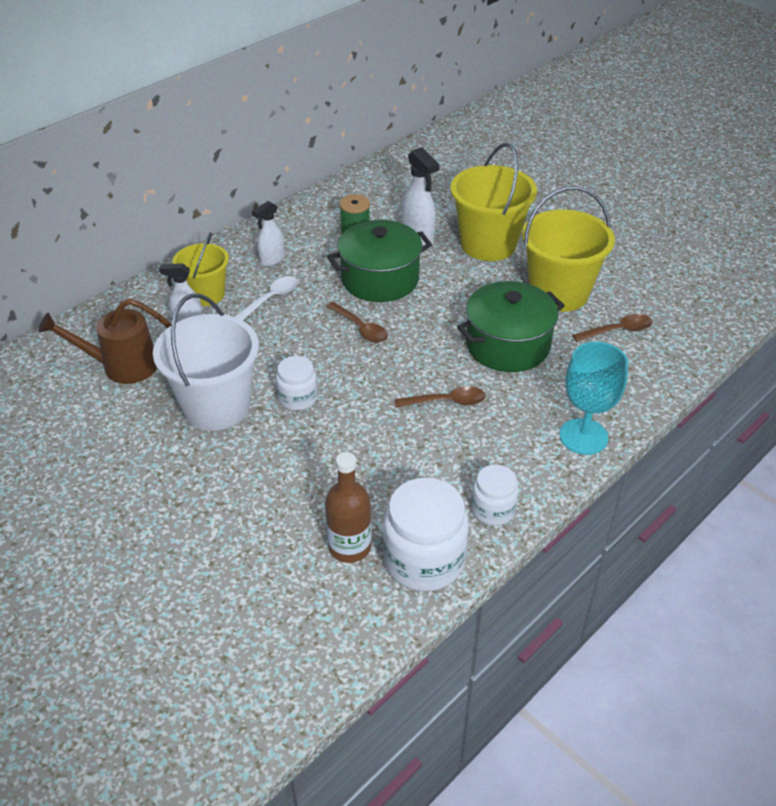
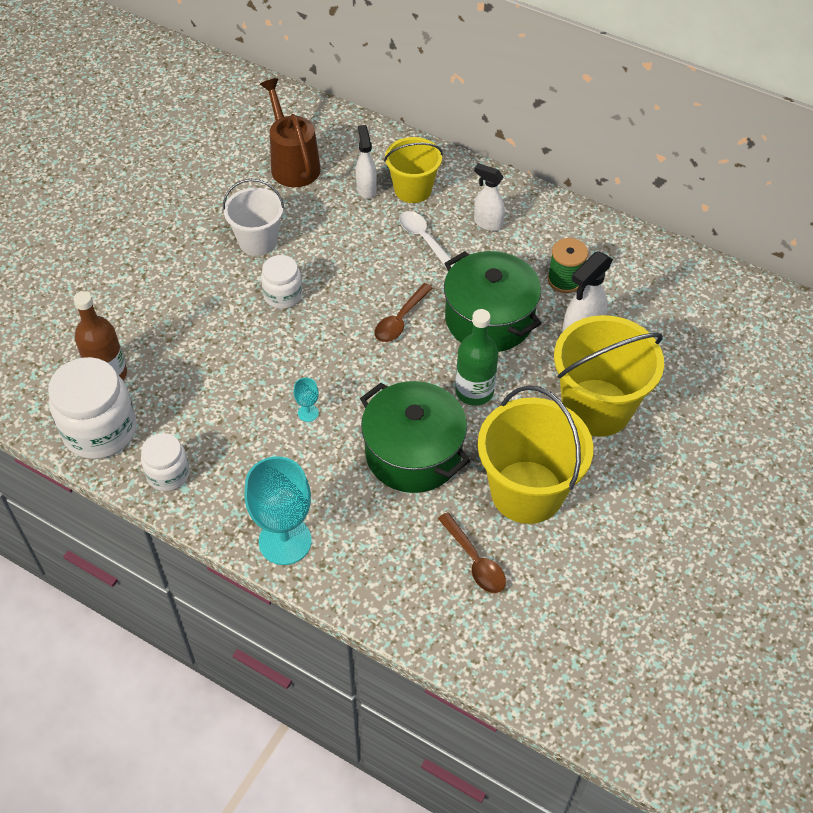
camera: 75 degrees right, 10 degrees up
(216, 406) = (258, 241): white bucket -> white bucket, size x0.62
(271, 298) = (423, 239): white spoon -> white spoon turned 150 degrees counterclockwise
(447, 402) = (308, 413): brown spoon -> turquoise goblet
(453, 301) = (474, 391): none -> green bottle

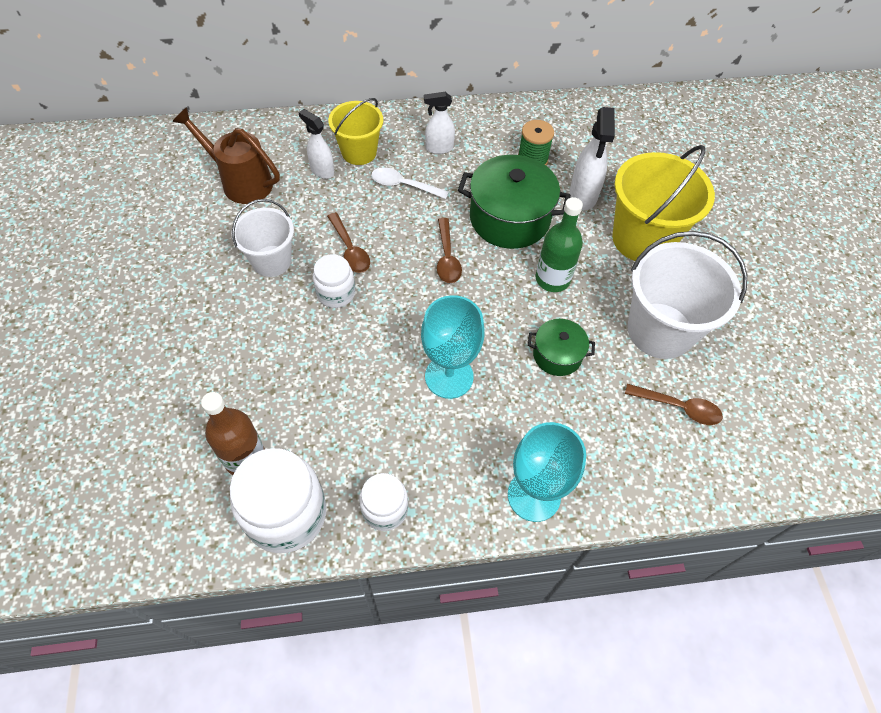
camera: 40 degrees left, 5 degrees up
(308, 413) = (449, 376): turquoise goblet -> turquoise goblet, size x2.35
(327, 267) = (350, 249): none -> brown spoon
(413, 453) = (557, 355): green pot -> green pot, size x0.54
(527, 492) = (660, 330): yellow bucket -> white bucket

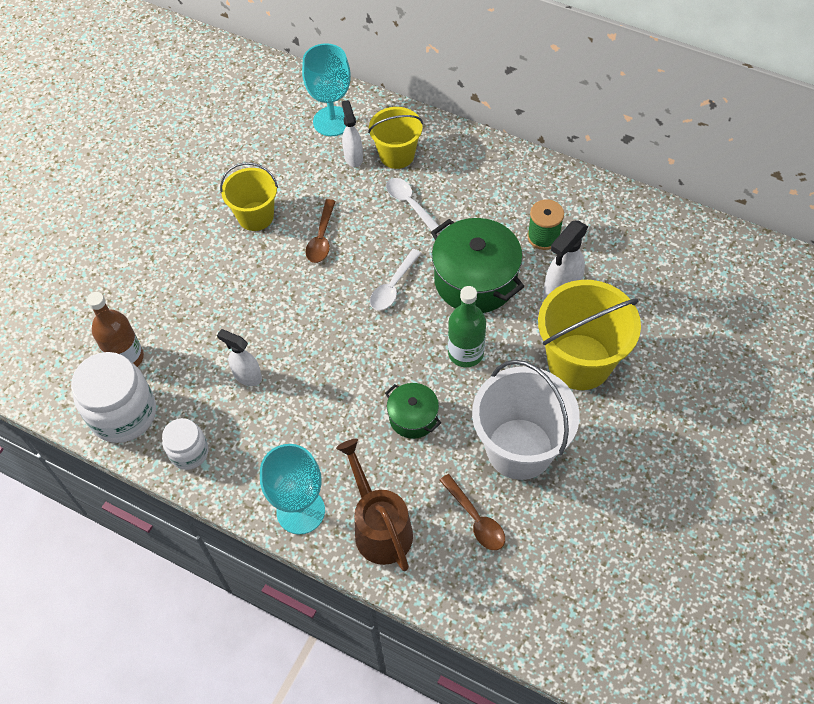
camera: 40 degrees right, 0 degrees up
(240, 182) = (282, 136): brown watering can -> brown watering can (379, 527)
(271, 261) = (255, 216): white bucket -> yellow bucket
(336, 293) = (282, 269): white jar -> none
(439, 148) = (468, 184): white spray bottle -> white spray bottle (247, 376)
(447, 258) = (393, 287): brown spoon -> white spoon
(449, 376) = (313, 384): turquoise goblet -> turquoise goblet (332, 121)

